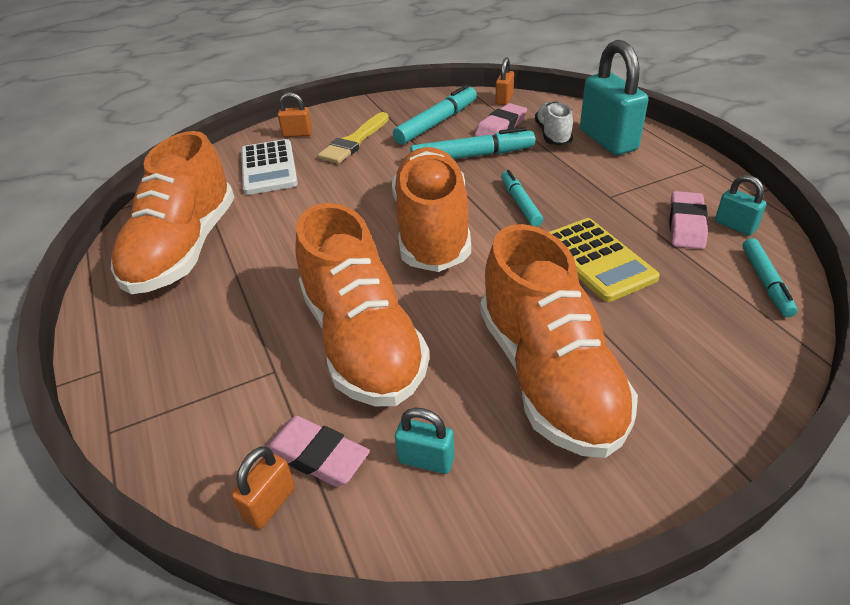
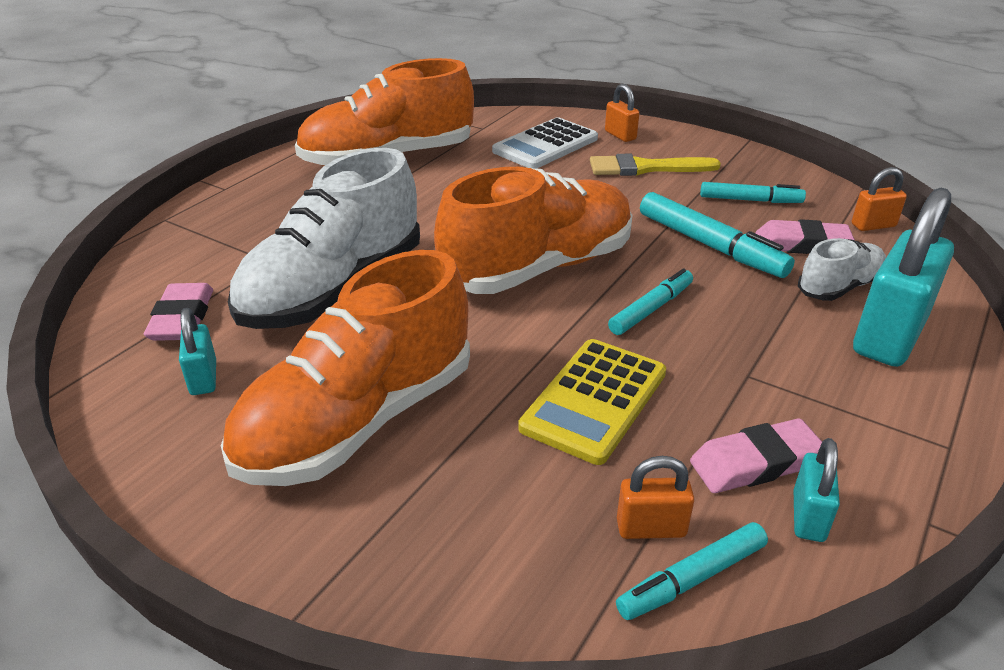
camera: 55 degrees right, 5 degrees down
(270, 503) = (124, 315): orange padlock -> orange padlock (651, 528)
(362, 341) = (333, 289): orange shoe -> white shoe
(437, 123) = (750, 200): turquoise marker -> turquoise marker, size x0.64

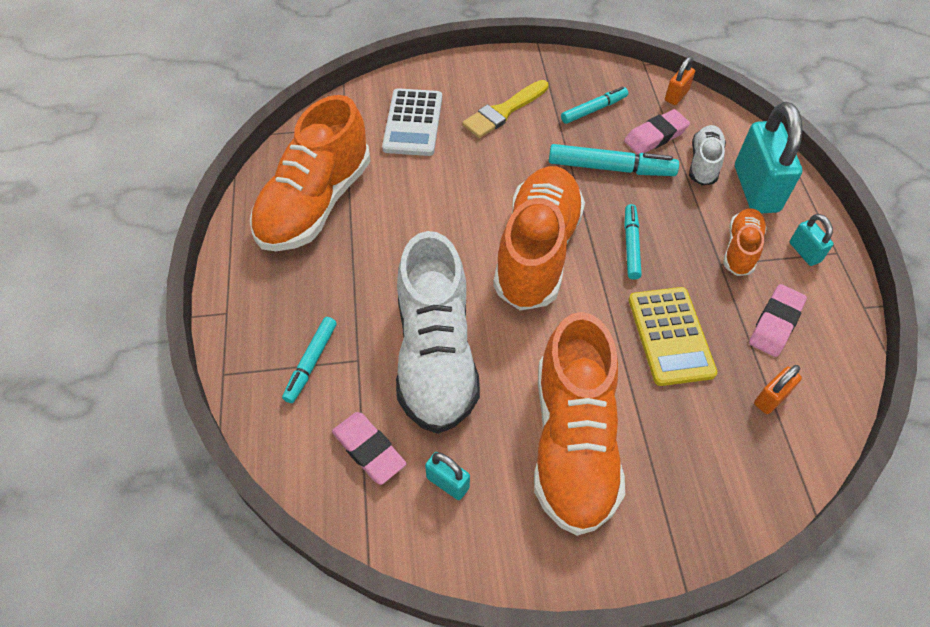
camera: 40 degrees left, 20 degrees up
(620, 135) = (452, 83): orange padlock -> none
(691, 579) = (811, 413): turquoise marker -> turquoise marker (311, 362)
(794, 375) = (740, 249): none -> orange shoe
(808, 516) = (821, 340): turquoise padlock -> turquoise padlock (804, 252)

